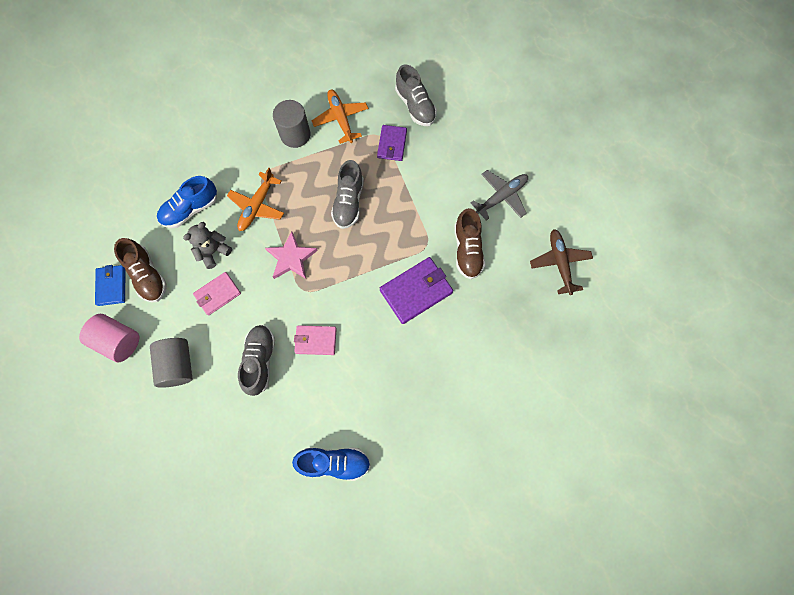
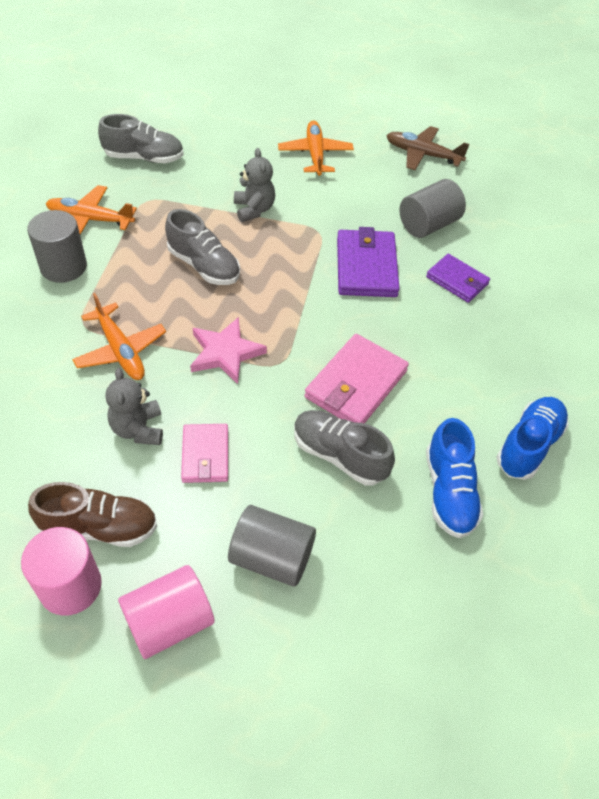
camera: 60 degrees left, 20 degrees down
(112, 286) = (70, 586): blue wallet -> pink cylinder
(190, 209) = (50, 423): blue shoe -> blue shoe (449, 492)
(315, 340) = (356, 384): pink wallet -> pink wallet, size x1.57
(392, 144) = (170, 197): purple wallet -> purple wallet (457, 280)
(418, 196) = (254, 209): none -> grey teddy bear
(467, 250) = (352, 206): brown shoe -> none
(486, 306) = (428, 225): none -> grey cylinder
(501, 197) = (315, 154): grey plane -> orange plane

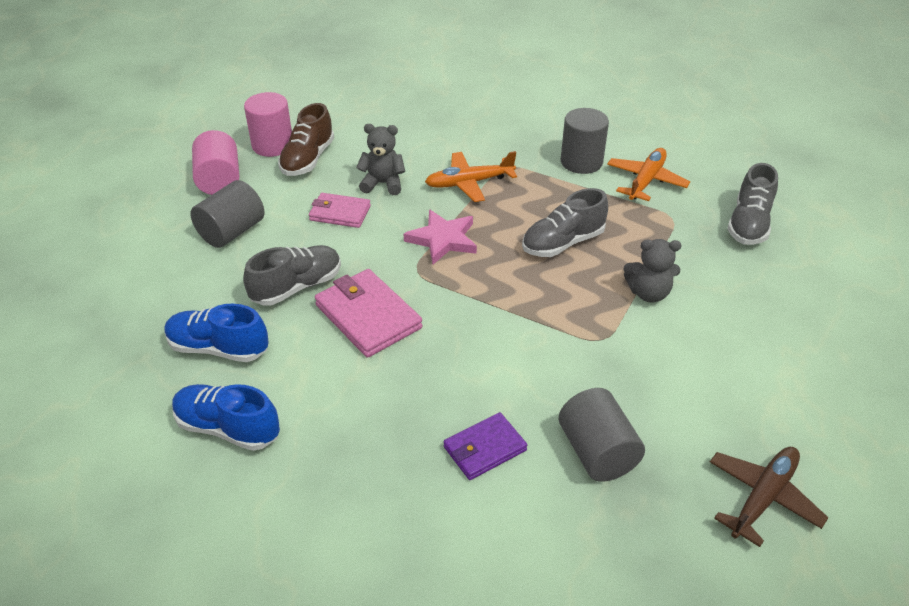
camera: 110 degrees right, 10 degrees down
(315, 154) = (759, 370): orange plane -> none
(366, 267) = (531, 367): purple wallet -> none
(528, 446) = (228, 428): blue shoe -> blue shoe turned 150 degrees clockwise

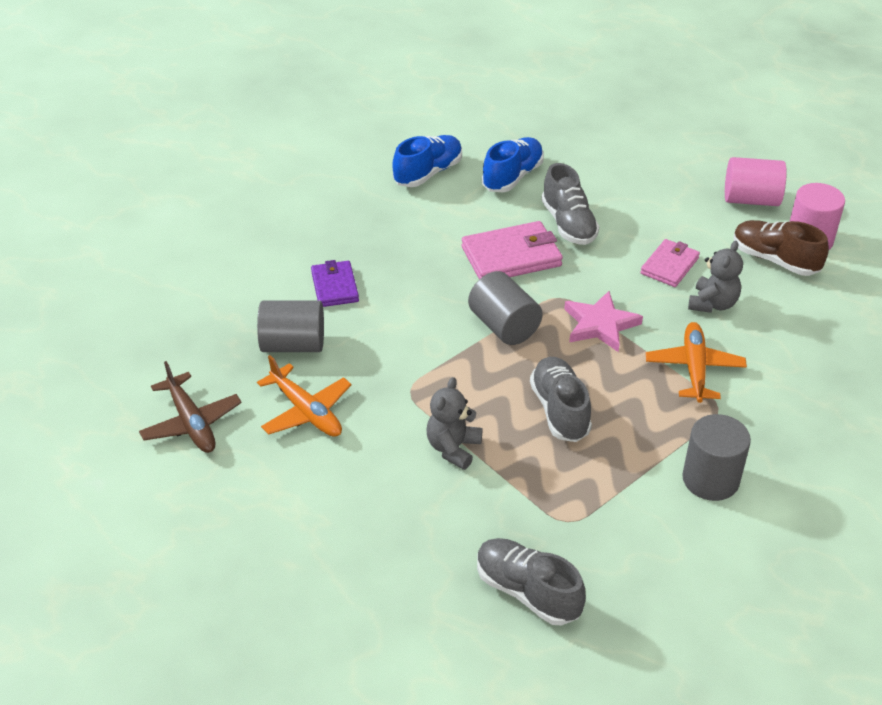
camera: 110 degrees right, 0 degrees up
(232, 232) = (663, 198): grey cylinder -> grey cylinder (504, 326)
(646, 181) = (650, 527): orange plane -> orange plane (306, 411)

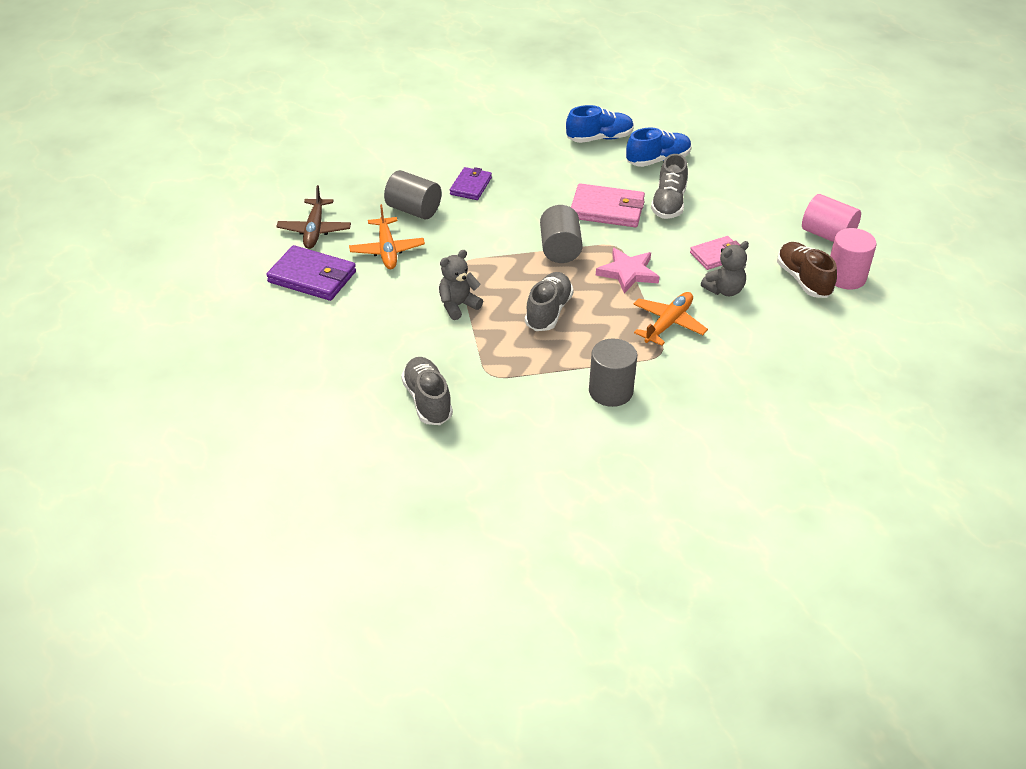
camera: 30 degrees right, 0 degrees up
(243, 489) = (312, 277): none -> purple wallet

